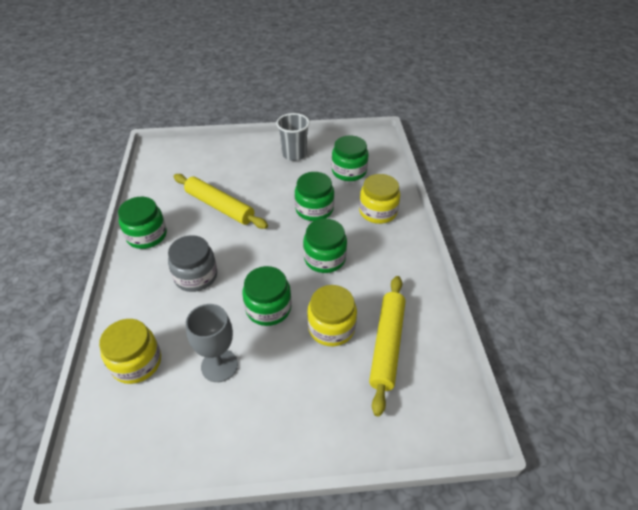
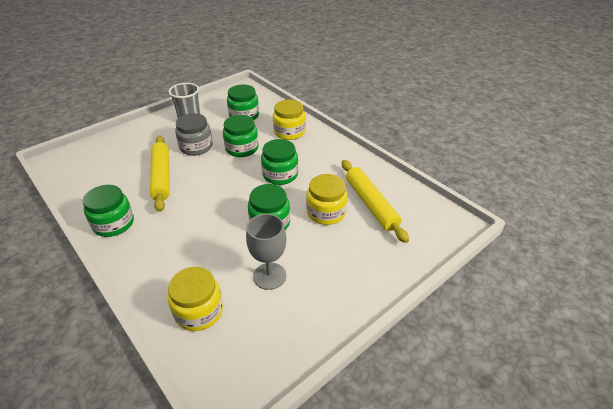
camera: 35 degrees left, 5 degrees down
(196, 276) = (190, 230): grey jar -> grey jar (196, 147)
(220, 206) = (161, 177): yellow rolling pin -> yellow rolling pin turned 75 degrees clockwise

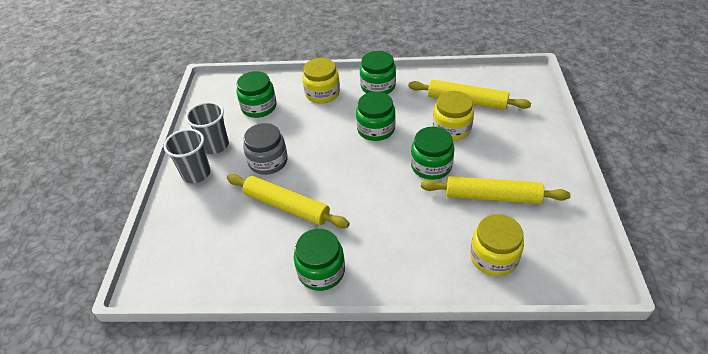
camera: 45 degrees left, 5 degrees up
(158, 127) = (196, 174): none -> grey cup
(242, 148) = (309, 133): green jar -> green jar (378, 86)
(269, 276) = (492, 196): grey goblet -> yellow rolling pin

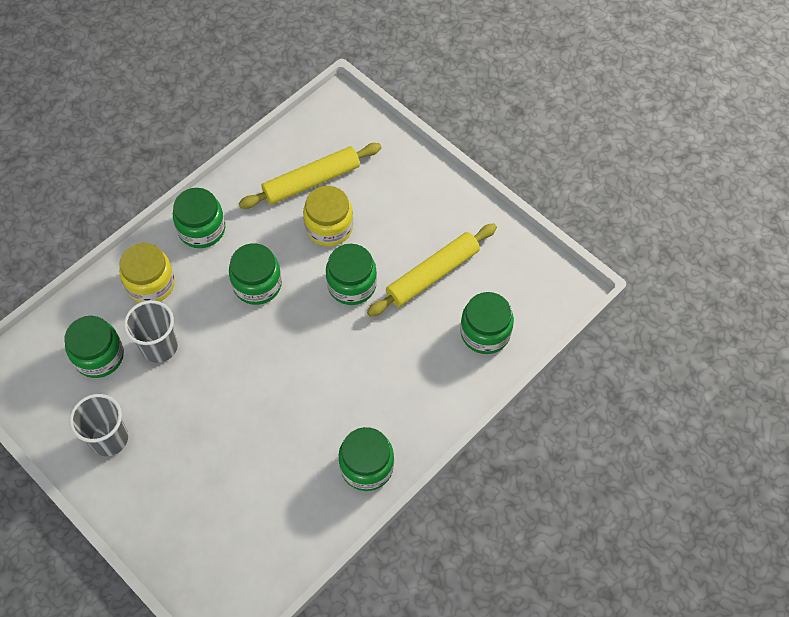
camera: 50 degrees left, 15 degrees up
(196, 174) = (131, 484): grey cup -> grey cup (159, 347)
(268, 161) = (190, 408): grey jar -> none
(287, 206) = (266, 437): yellow rolling pin -> none
(493, 257) = (485, 332): yellow jar -> green jar

